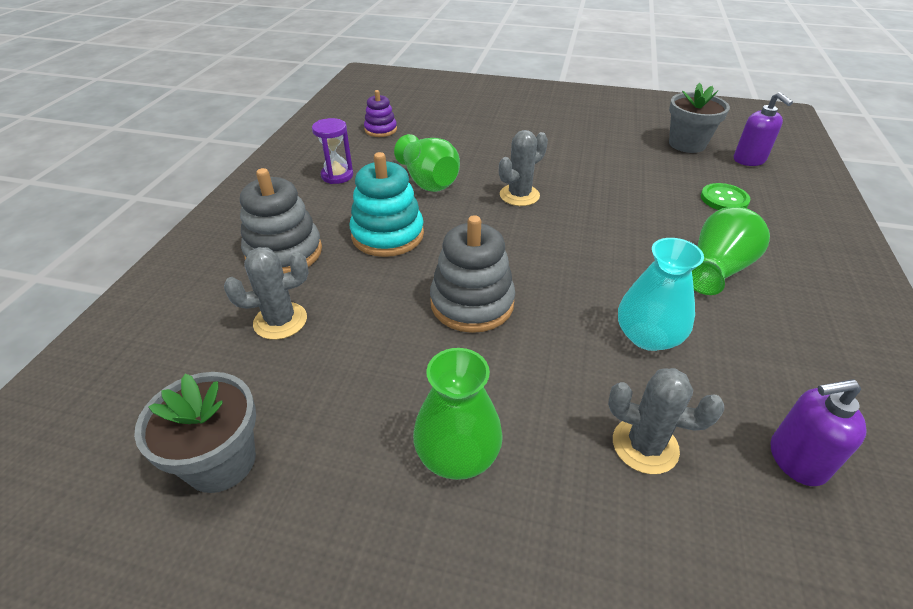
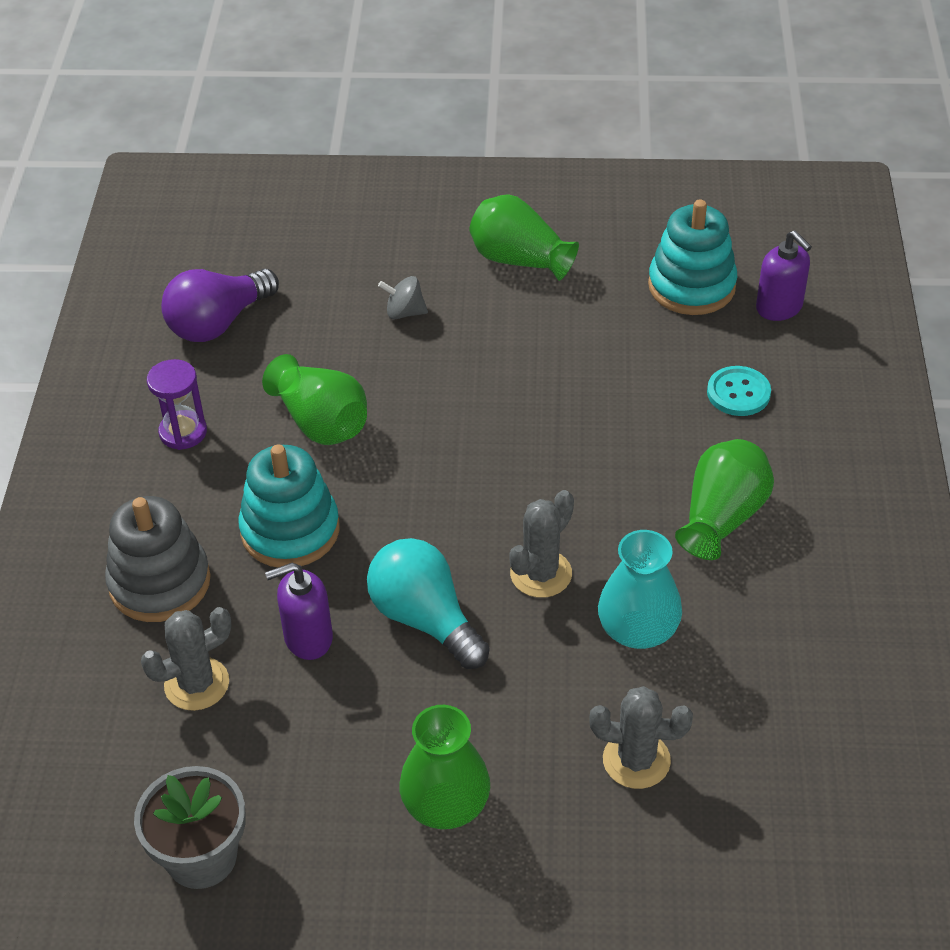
camera: 10 degrees left, 5 degrees up
(380, 130) = (218, 323): purple stacking toy -> purple light bulb
(472, 303) = (425, 619): grey stacking toy -> turquoise light bulb
(497, 137) = (404, 312): none -> grey spinning top
(519, 195) = (457, 430): grey cactus -> grey cactus (541, 574)
(574, 122) = (519, 260): none -> green vase
(687, 144) = (691, 286): grey flower pot -> turquoise stacking toy
(724, 199) = (738, 393): green button -> turquoise button
(796, 459) = (786, 747): purple soap dispenser -> purple soap dispenser (308, 638)

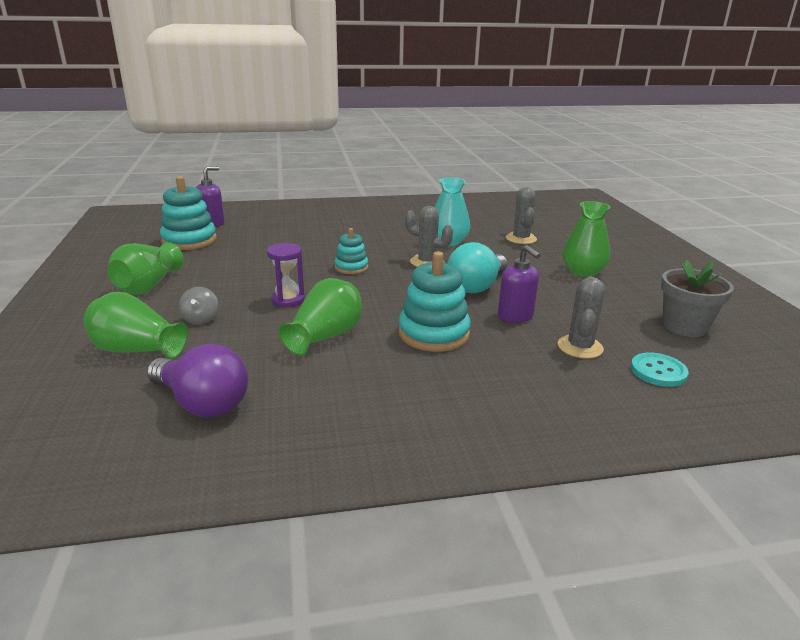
camera: 105 degrees left, 20 degrees down
(160, 582) = (511, 377): grey stacking toy -> none
(183, 432) = (350, 396): purple hourglass -> purple hourglass (288, 300)
(197, 684) = (580, 347): grey cactus -> grey cactus turned 60 degrees clockwise
(538, 471) = (351, 267): none -> turquoise stacking toy
(722, 517) = (369, 229): green vase -> green vase (137, 350)
(738, 393) = (280, 229): turquoise button -> turquoise button (658, 371)

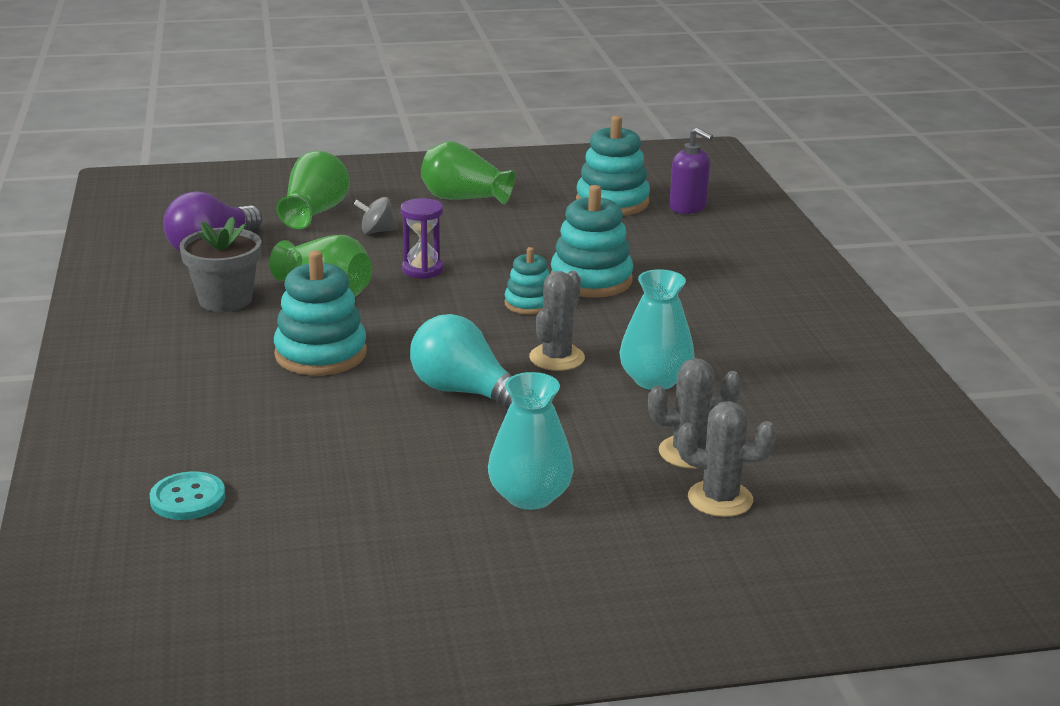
camera: 90 degrees right, 0 degrees up
(318, 250) = (591, 280): none -> turquoise stacking toy
(515, 316) = (361, 413): purple soap dispenser -> none
(580, 347) = (265, 450): grey cactus -> grey cactus (720, 499)
(583, 271) = (530, 496): green vase -> turquoise vase
(684, 326) = (308, 555): grey flower pot -> grey flower pot (225, 300)

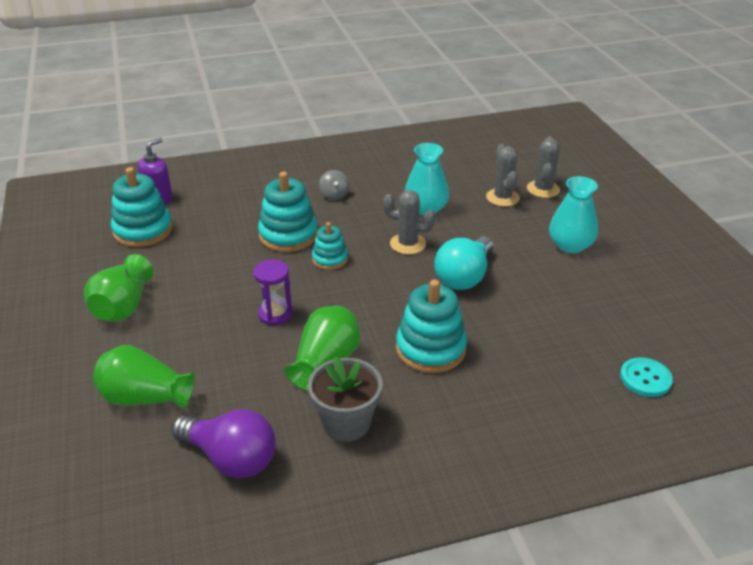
camera: 95 degrees left, 10 degrees up
(377, 231) = (194, 350): grey spinning top -> grey spinning top (334, 195)

